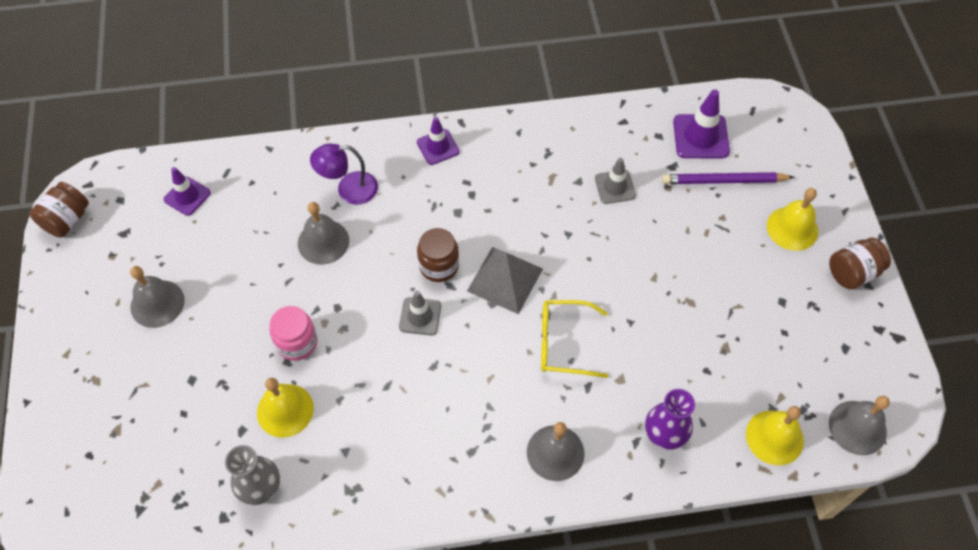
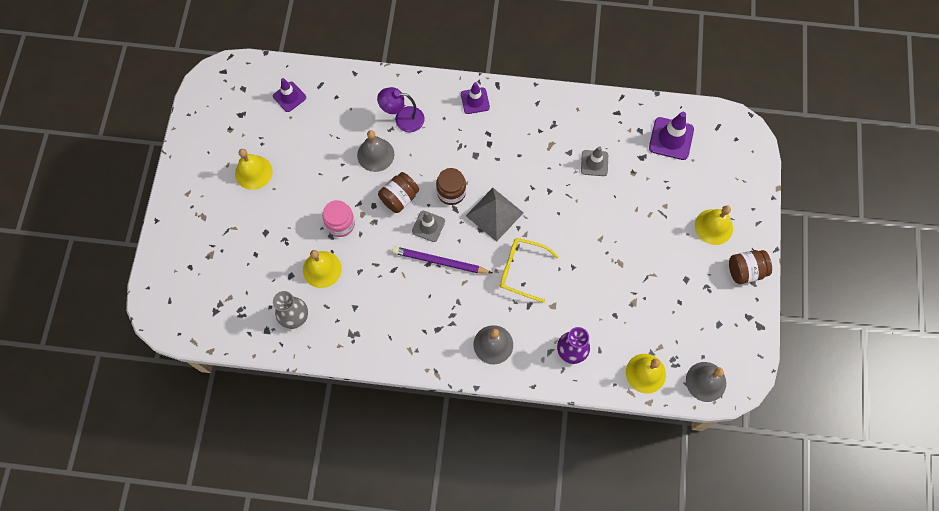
camera: 15 degrees right, 10 degrees up
(67, 220) = (204, 95): brown jar -> brown jar (399, 198)
(157, 303) = (253, 172): grey bell -> yellow bell
(724, 181) = (676, 178): purple pencil -> purple pencil (440, 262)

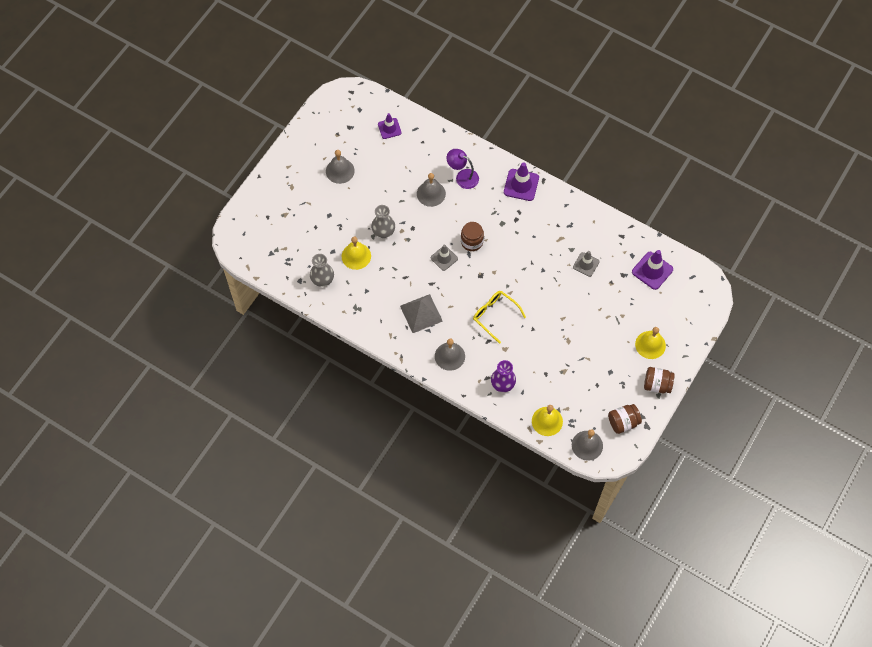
camera: 25 degrees right, 5 degrees down
(253, 172) = (340, 171): yellow bell -> grey bell
(340, 224) = (383, 231): pink jar -> grey vase
(399, 198) = (433, 230): brown jar -> brown jar (623, 422)
(440, 262) = (440, 285): purple pencil -> none
(475, 101) = (521, 185): purple traffic cone -> purple traffic cone, size x1.51
(494, 214) = (495, 269): grey pyramid -> grey pyramid (421, 313)

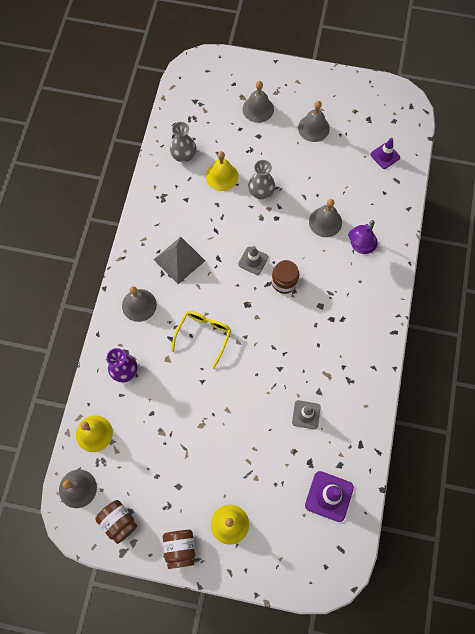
camera: 70 degrees right, 5 degrees up
(302, 206) = (258, 109): none -> grey bell
(462, 176) = (360, 246): purple lamp -> purple lamp turned 150 degrees counterclockwise
(521, 185) = (377, 310): purple traffic cone -> none

